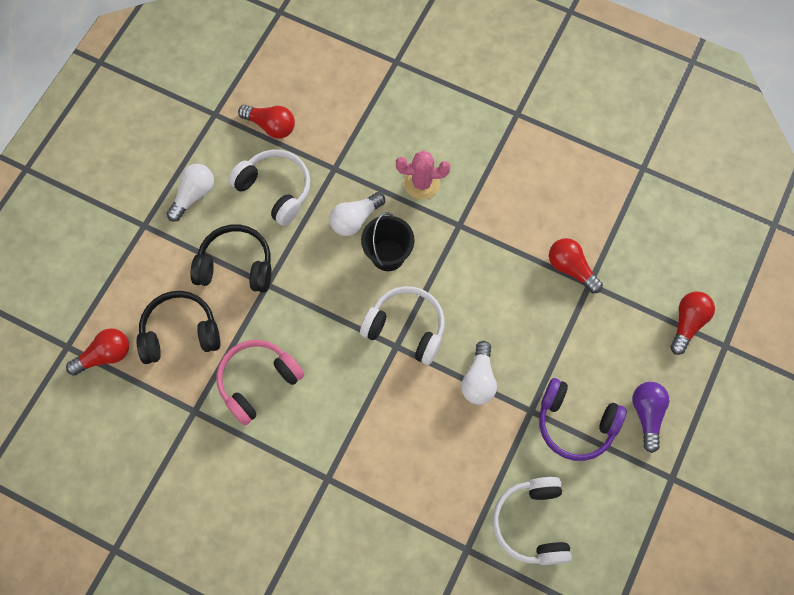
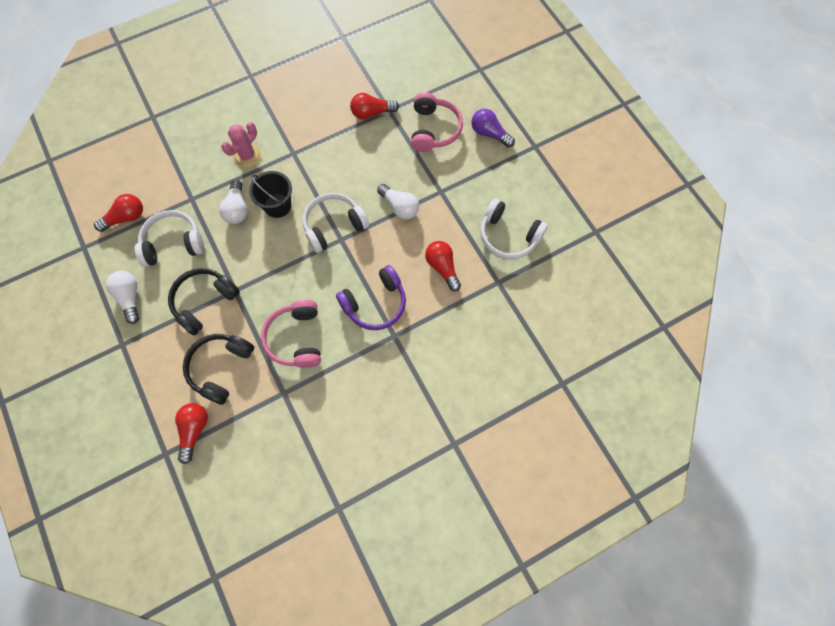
camera: 55 degrees left, 0 degrees up
(575, 423) = (466, 173): purple headphones -> purple headphones (375, 303)
(603, 349) = (434, 129): none -> pink headphones
(687, 323) = (452, 78): red light bulb -> red light bulb (442, 267)

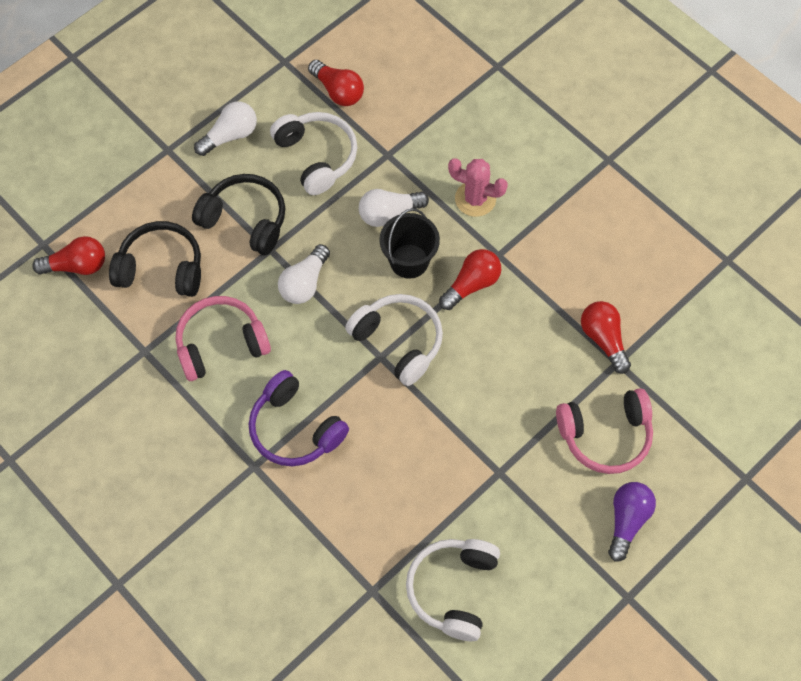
camera: 75 degrees right, 5 degrees down
(399, 207) = (455, 421): white light bulb -> white light bulb (304, 283)
(442, 267) = (374, 505): red light bulb -> red light bulb (472, 284)

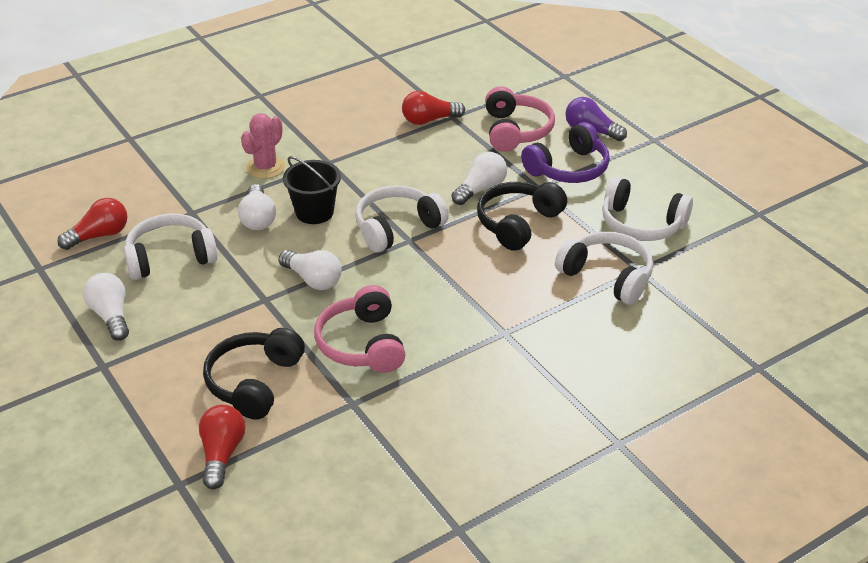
camera: 80 degrees left, 25 degrees down
(245, 220) = (222, 314): black headphones -> black headphones (518, 223)
(295, 428) = (470, 301): purple headphones -> purple headphones (568, 168)
(355, 558) = (607, 276): none -> white headphones
(472, 284) = (353, 180): red light bulb -> none
(482, 413) = (481, 189): none -> white light bulb

